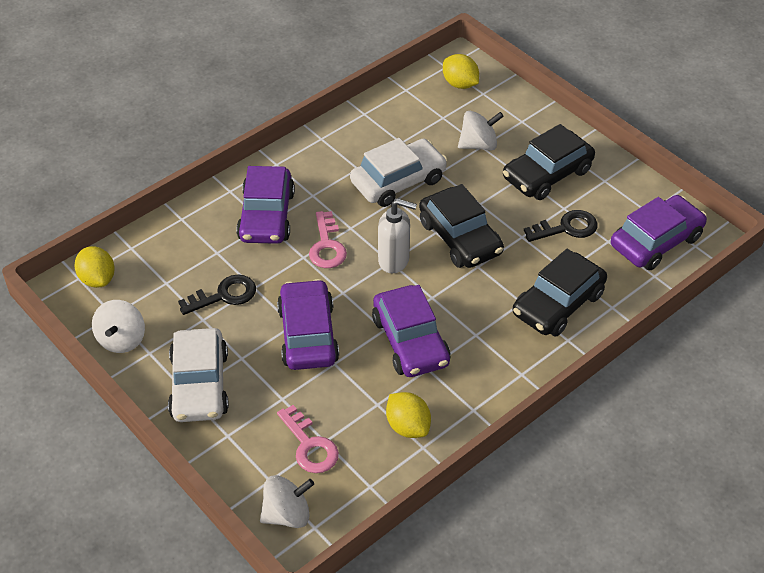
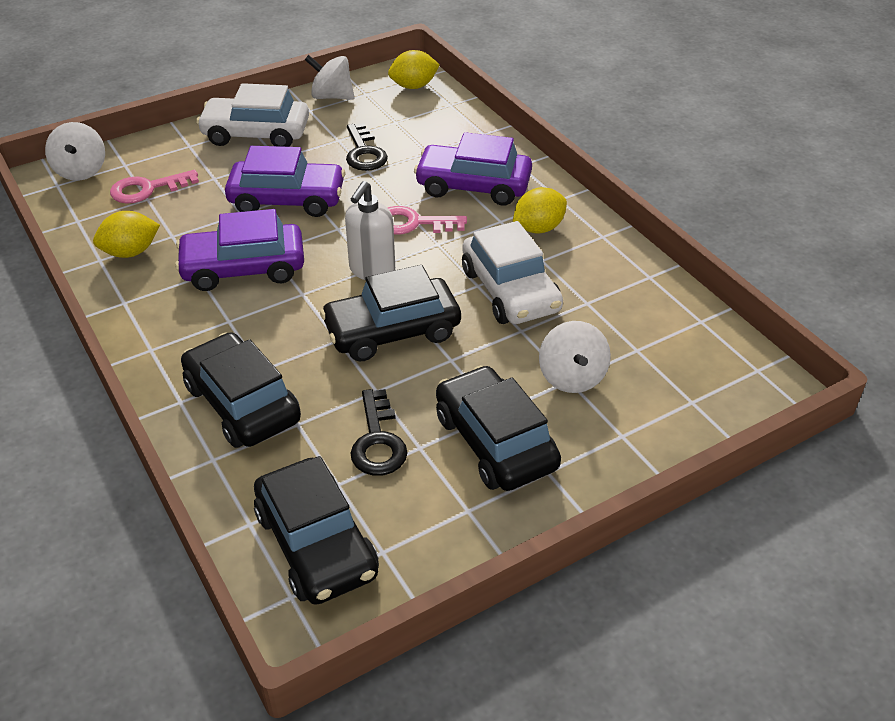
camera: 100 degrees right, 5 degrees down
(460, 84) = (714, 378): yellow lemon -> yellow lemon (538, 228)
(656, 241) = (316, 544): purple car -> black car

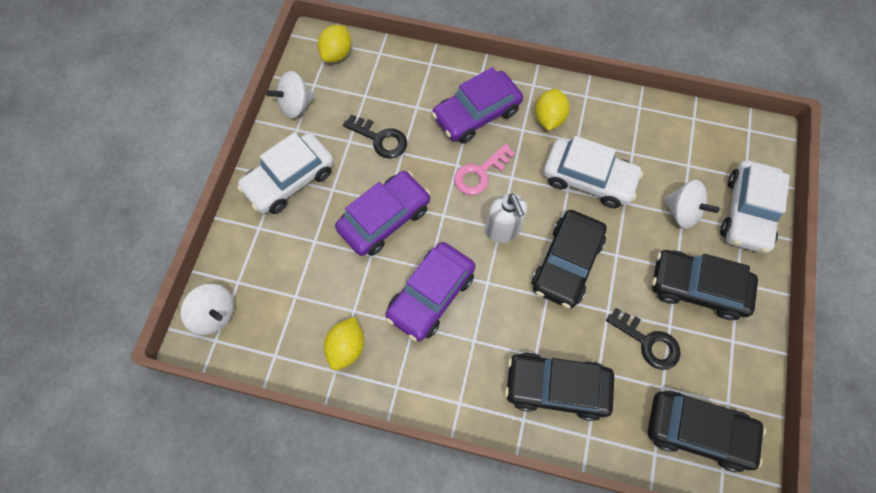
camera: 45 degrees left, 25 degrees up
(147, 189) = (284, 288): pink key -> none
(648, 428) = (747, 212): none -> white car

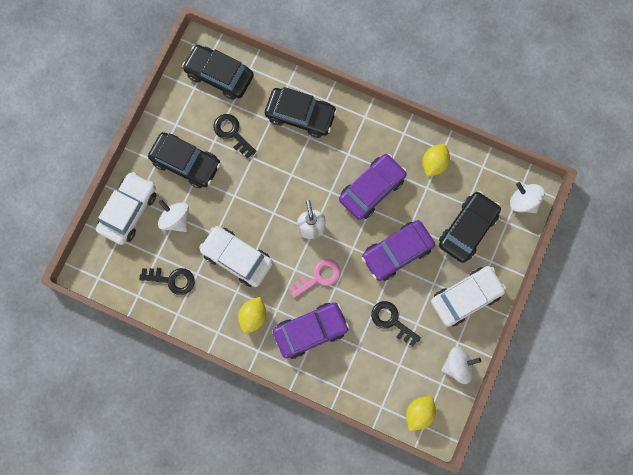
camera: 170 degrees left, 10 degrees up
(566, 263) = (272, 195): black car -> black car (467, 229)
(660, 141) = (172, 280): none -> black key

